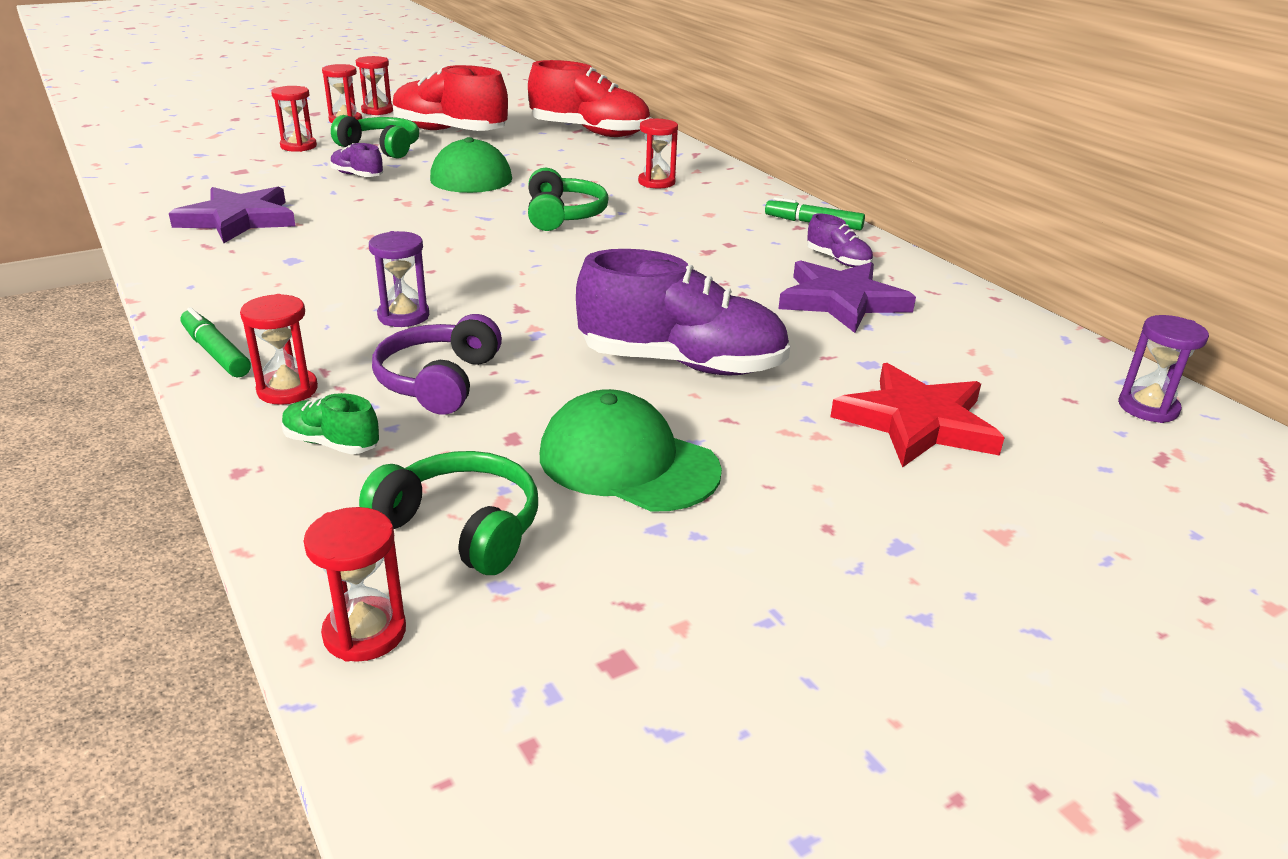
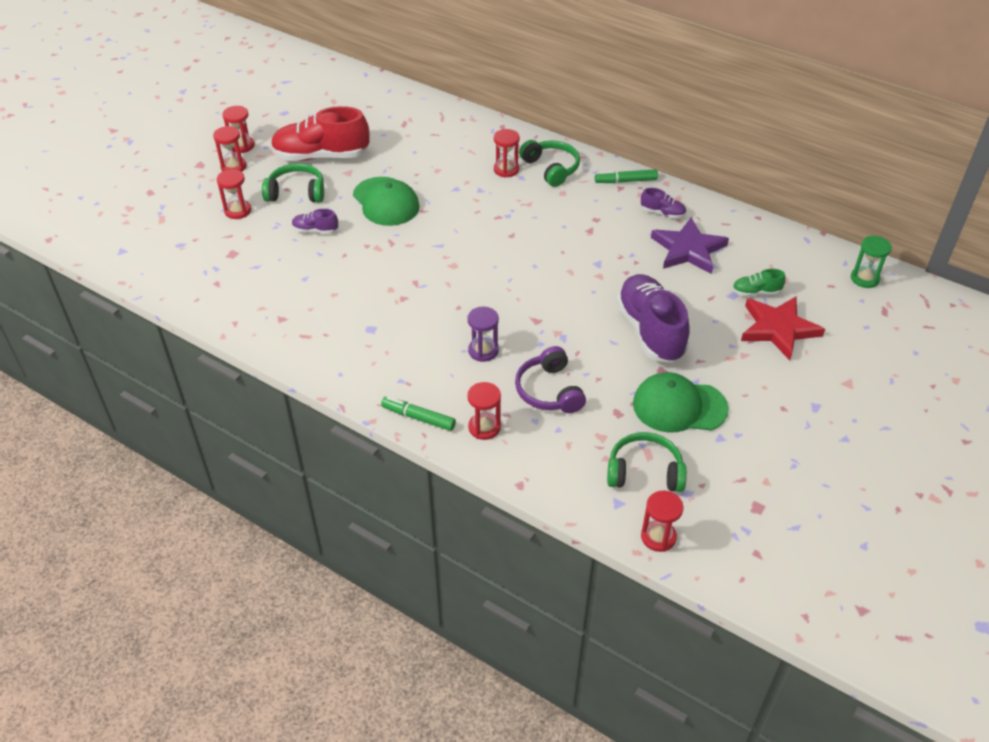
camera: 25 degrees left, 15 degrees up
(238, 219) = (294, 304): purple star -> none
(331, 444) = (542, 451): green shoe -> green shoe (756, 292)
(563, 215) = (482, 226): green headphones -> green headphones (551, 168)
(590, 132) = (415, 124): red shoe -> none
(682, 364) = (650, 331): purple shoe -> purple shoe turned 90 degrees counterclockwise
(1148, 408) = (864, 278): purple hourglass -> green hourglass

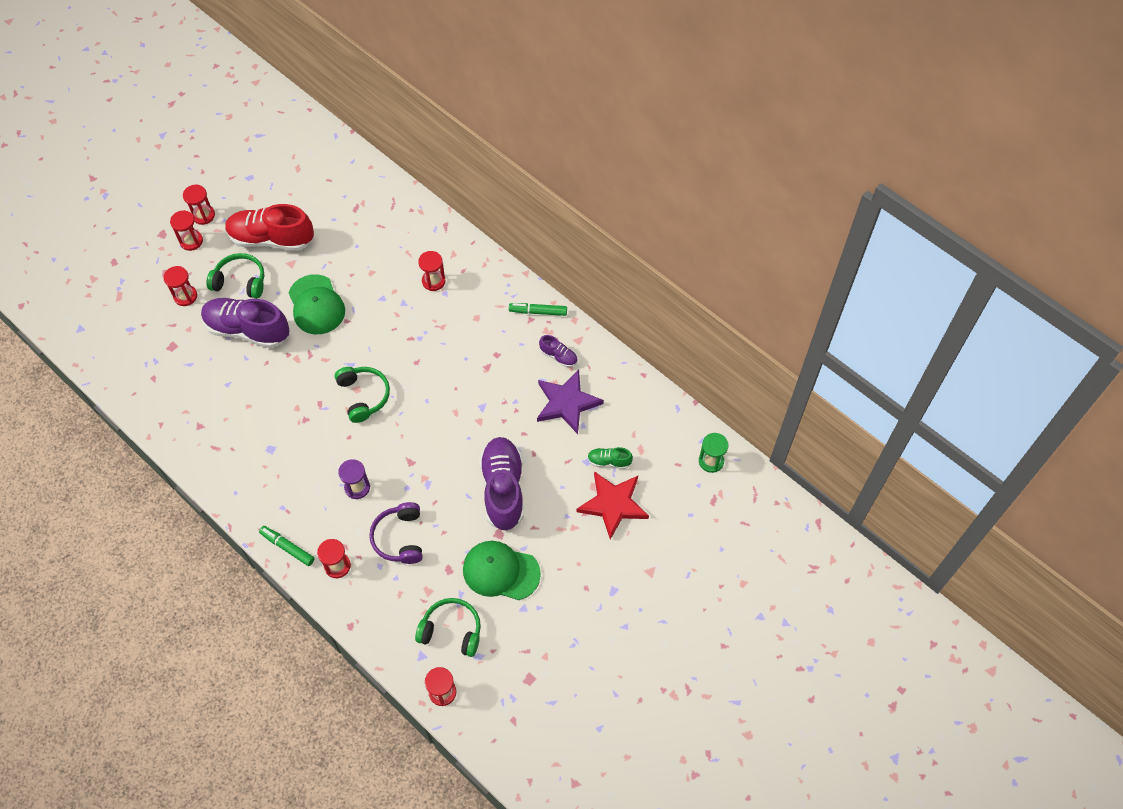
camera: 10 degrees right, 15 degrees up
(315, 230) = (247, 330): purple shoe -> purple shoe, size x2.21
(551, 168) = (475, 286): green headphones -> green headphones (364, 396)

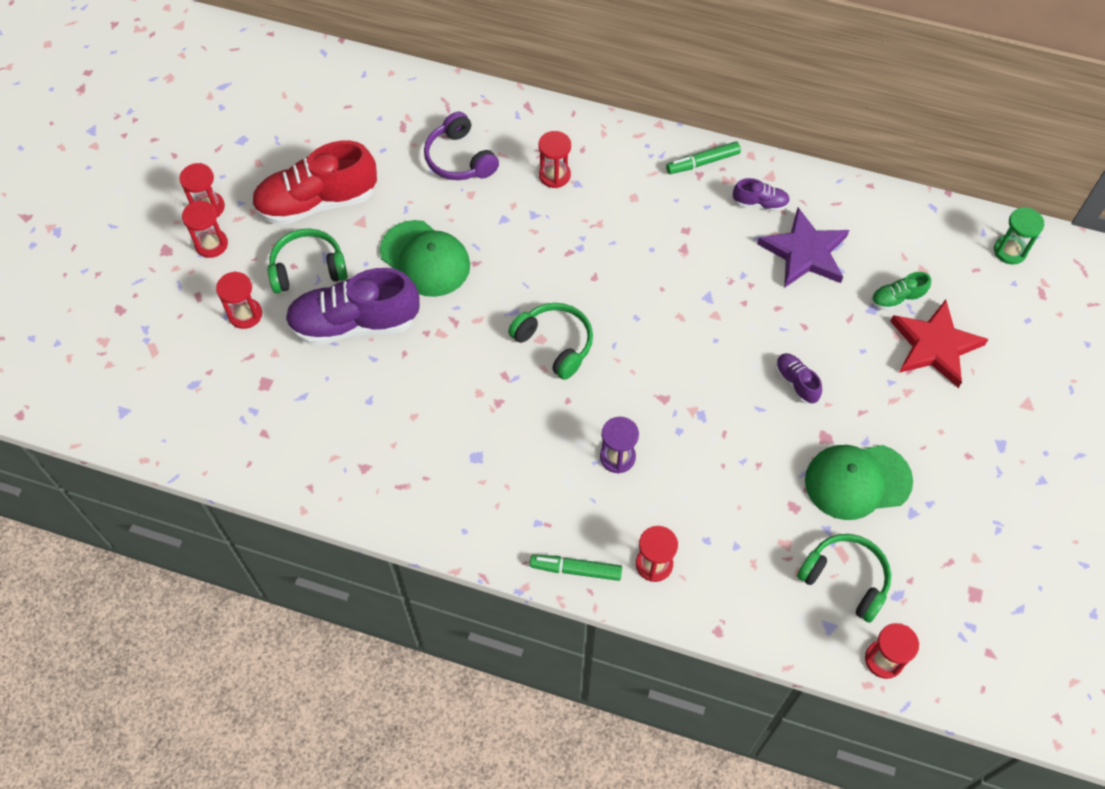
camera: 25 degrees left, 0 degrees up
(399, 538) = (709, 495): purple headphones -> purple headphones (459, 159)
(451, 630) = (845, 579): green headphones -> green headphones turned 45 degrees clockwise
(503, 489) = (796, 382): purple shoe -> purple shoe, size x0.45

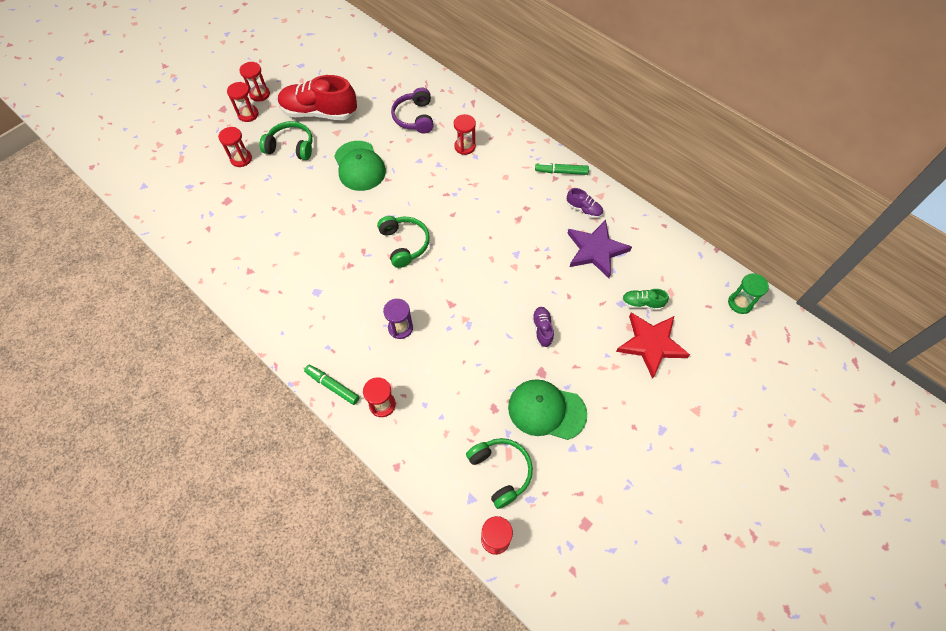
camera: 25 degrees right, 0 degrees up
(354, 323) = (297, 187): purple shoe -> none

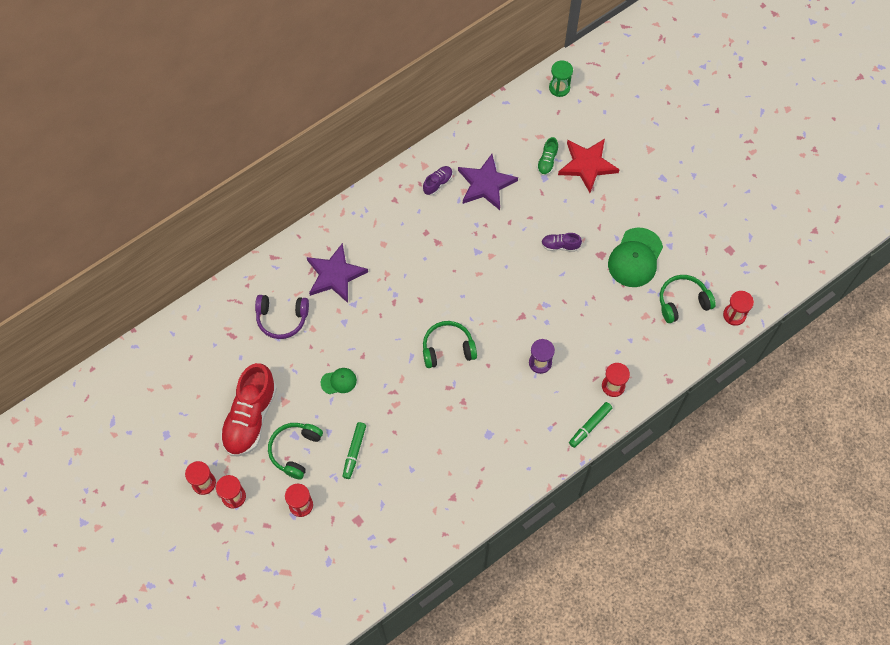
camera: 80 degrees left, 5 degrees up
(359, 166) = (339, 381): green cap -> green cap, size x0.52
(465, 146) = (335, 275): red hourglass -> purple star
(561, 172) = (388, 192): green marker -> green marker (354, 452)

